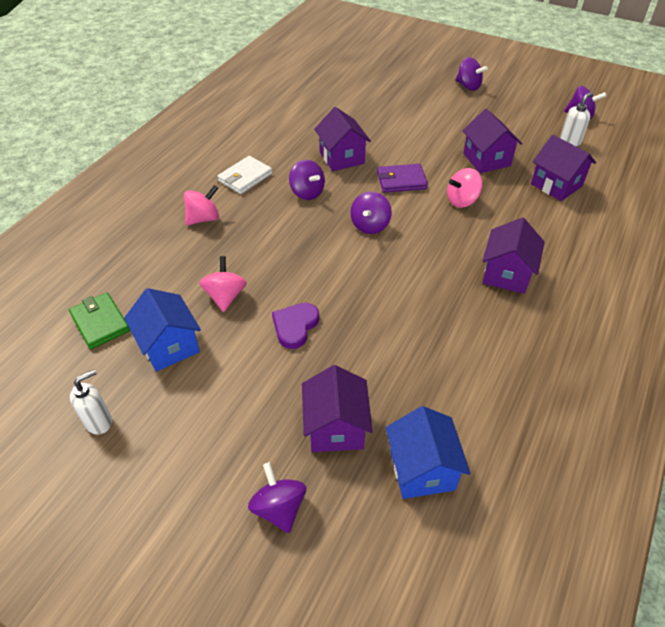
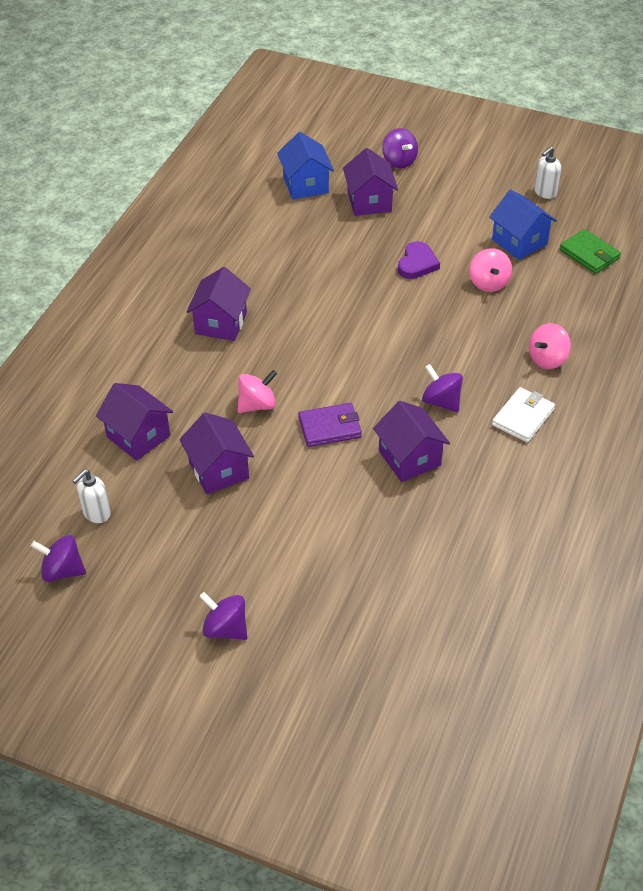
camera: 175 degrees right, 0 degrees up
(370, 225) = (362, 365): purple spinning top -> none

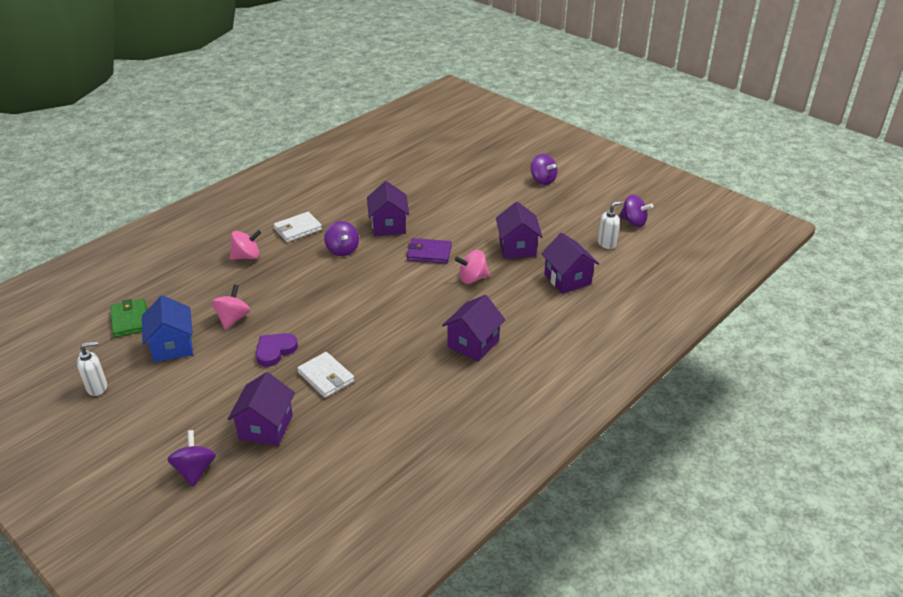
camera: 160 degrees left, 10 degrees down
(305, 185) = (314, 469): blue house -> none
(349, 253) = (326, 377): none -> white wallet

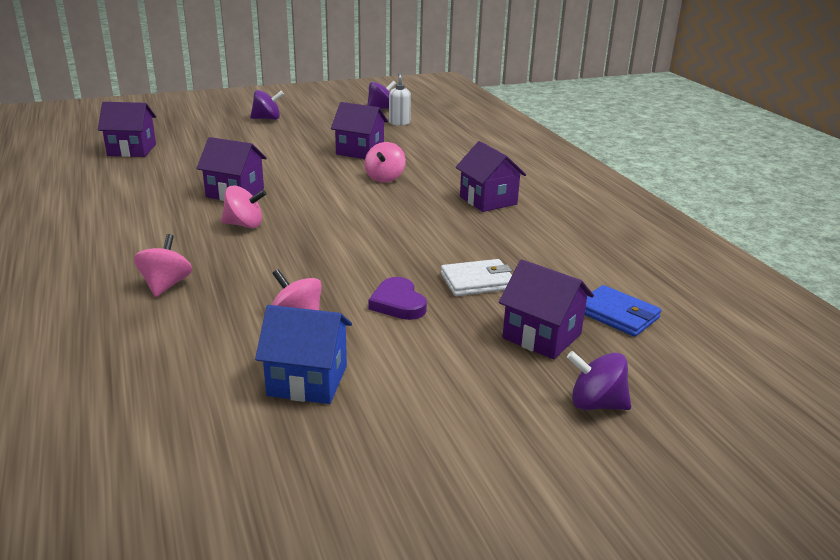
camera: 65 degrees left, 10 degrees down
(97, 387) = (342, 474): white soap dispenser -> none
(130, 320) = (193, 412): green wallet -> none
(298, 229) = (157, 241): white wallet -> none
(316, 460) = (617, 314): none -> blue wallet
(342, 250) = (244, 225): purple spinning top -> pink spinning top
(429, 253) = (316, 186): purple wallet -> none
(567, 279) = (432, 146): purple house -> purple house (132, 150)

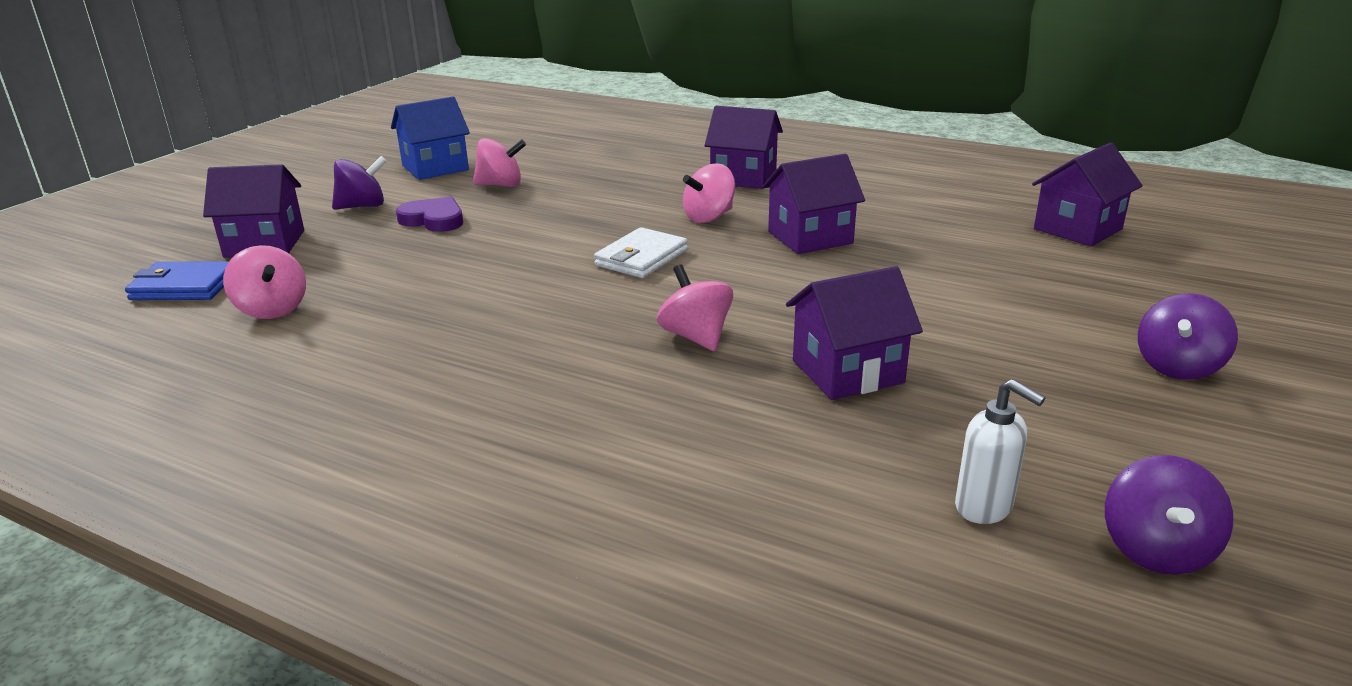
camera: 140 degrees right, 0 degrees up
(166, 285) = (648, 166): pink spinning top -> pink spinning top (272, 309)
(477, 281) = (374, 261): white wallet -> white wallet (641, 258)
(488, 200) = (478, 368): purple house -> purple house (743, 177)
(596, 404) = (191, 222): purple spinning top -> purple spinning top (362, 206)

